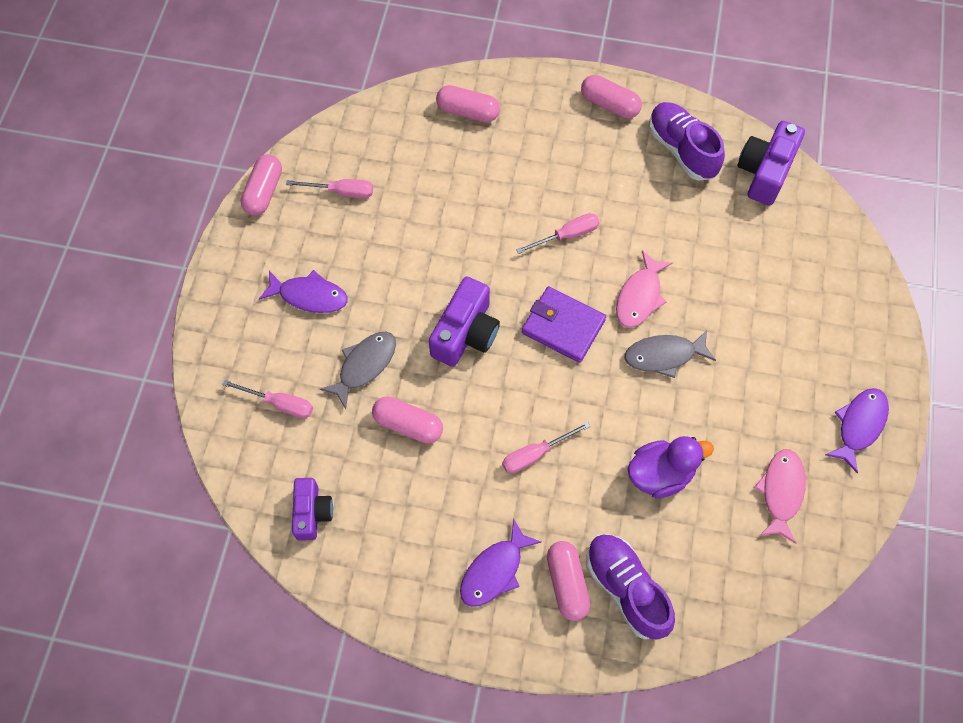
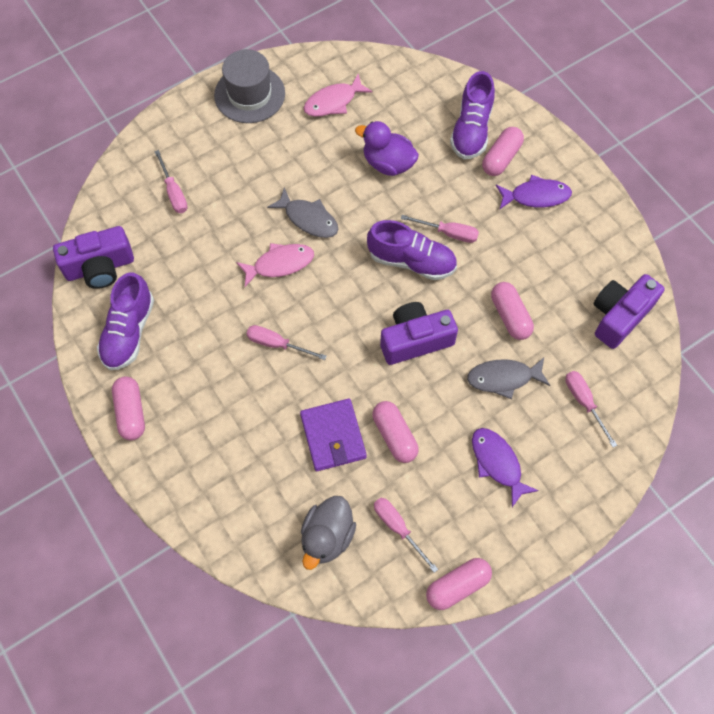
camera: 135 degrees left, 0 degrees up
(312, 512) = (619, 316): purple camera -> purple camera, size x1.52
(385, 146) = (327, 537): none -> grey duck
(468, 111) = (235, 507): pink capsule -> pink capsule (394, 436)
(539, 398) = (411, 261): none -> purple shoe
(563, 326) = (348, 289): purple wallet -> purple wallet (333, 436)
(795, 276) = (174, 192): none -> pink screwdriver
(859, 425) = (249, 94): purple fish -> grey hat

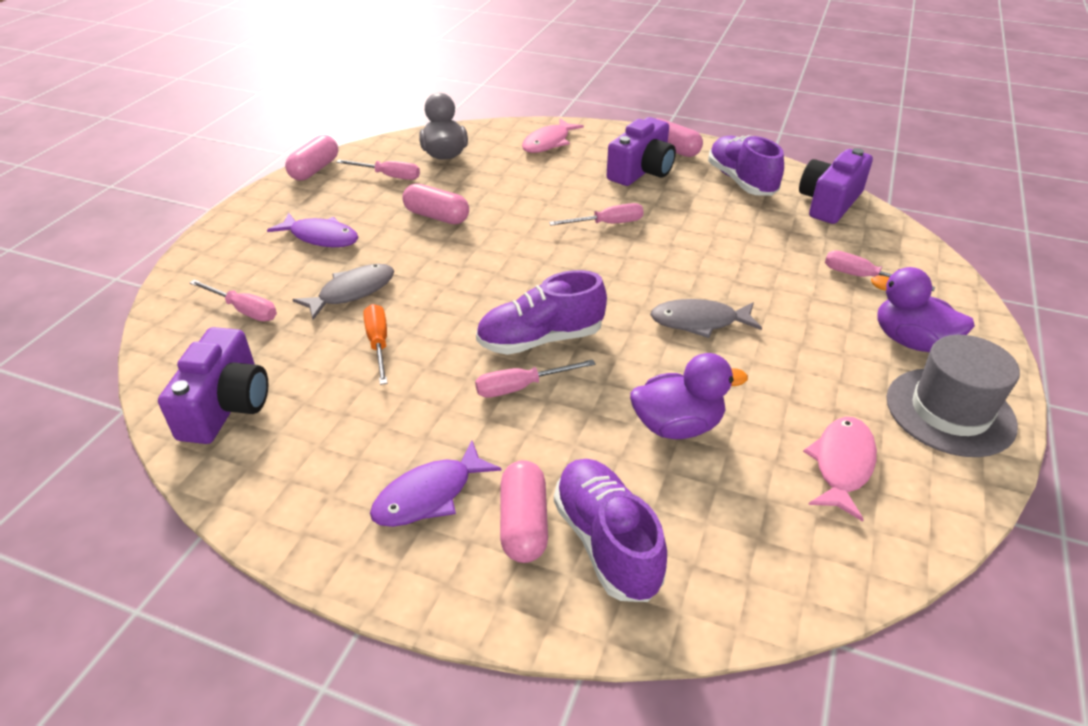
camera: 145 degrees right, 25 degrees down
(211, 137) = (911, 341): none -> purple duck
(280, 264) = (678, 274): pink fish -> pink fish (548, 142)
(333, 436) = (493, 196): purple wallet -> none
(415, 340) = (474, 280): purple camera -> purple camera (641, 171)
(510, 316) = (378, 343): pink capsule -> orange screwdriver

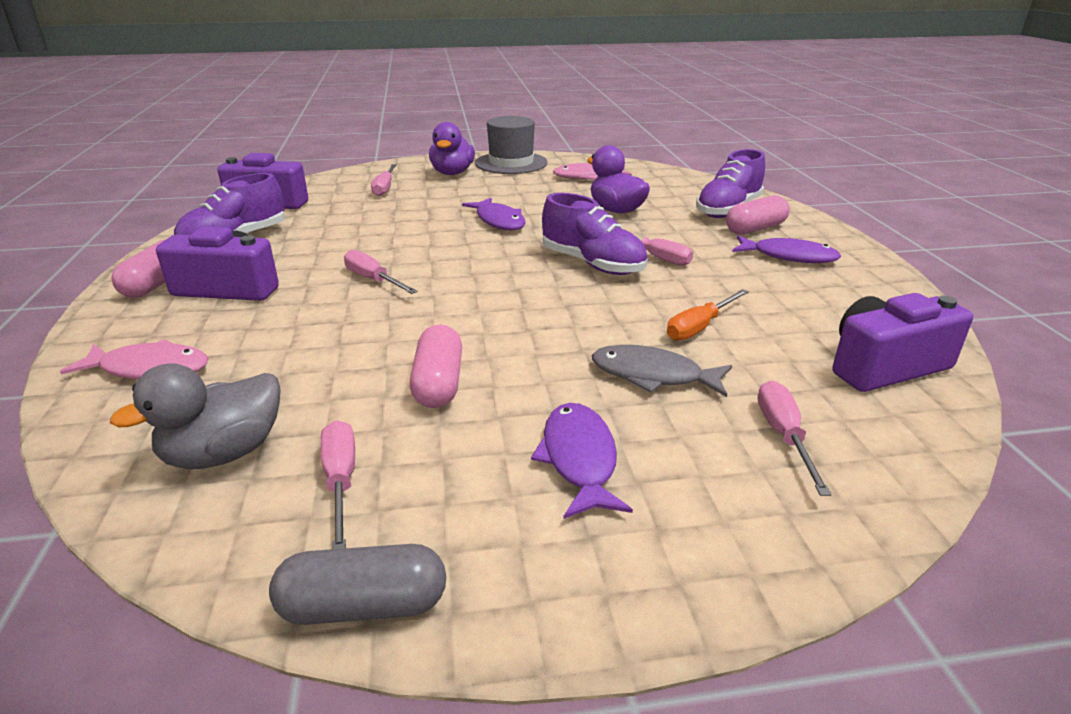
camera: 120 degrees left, 10 degrees down
(314, 169) = (364, 606): pink capsule -> grey capsule
(699, 322) = (499, 221): grey fish -> purple fish

